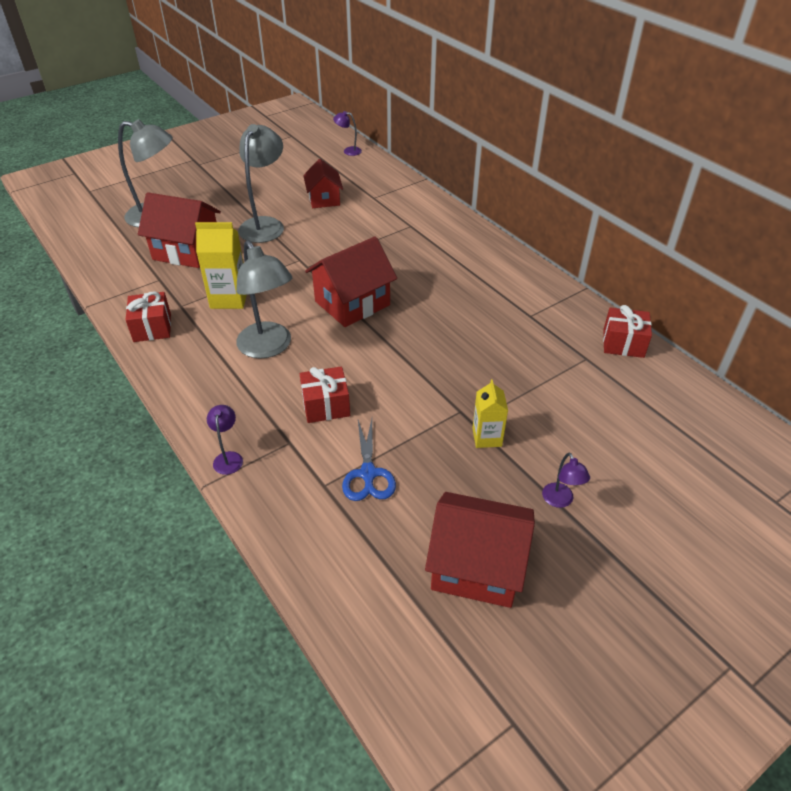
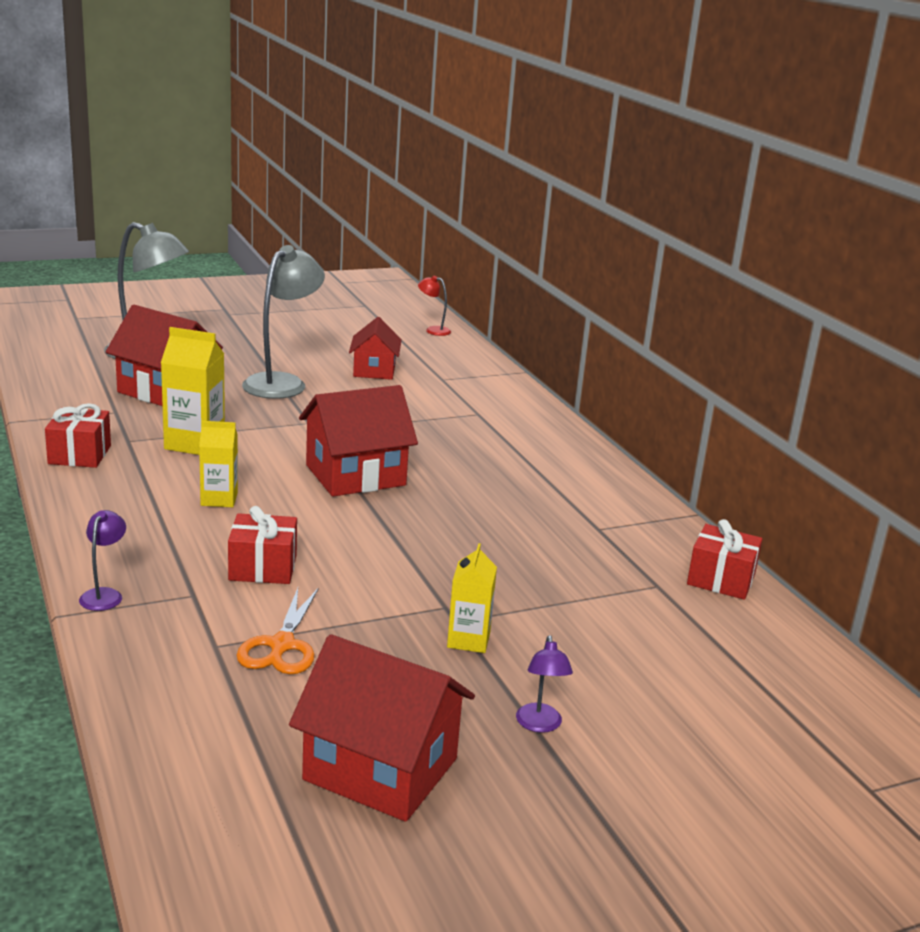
camera: 10 degrees right, 20 degrees down
(269, 348) = (219, 499): grey lamp -> yellow carton
(348, 151) = (433, 330): purple lamp -> red lamp
(368, 474) = (281, 646): blue scissors -> orange scissors

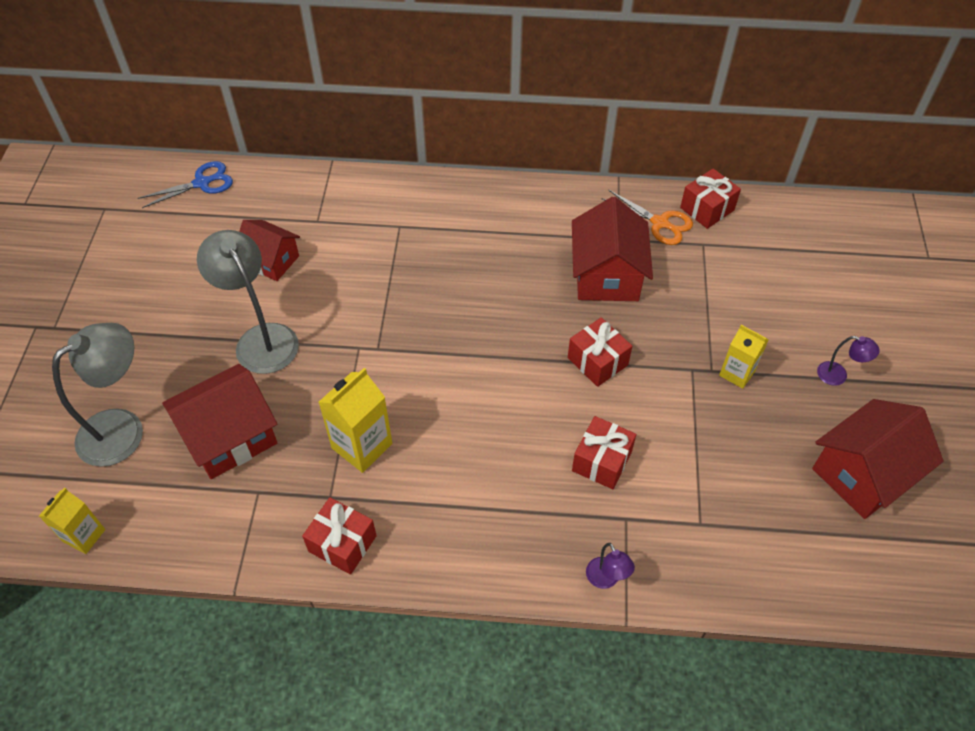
camera: 60 degrees left, 30 degrees up
(104, 595) = (606, 579): purple lamp -> purple lamp turned 150 degrees counterclockwise
(219, 499) = (477, 457): yellow carton -> yellow carton (84, 535)
(281, 646) = (712, 483): orange scissors -> orange scissors (660, 223)
(355, 475) = (475, 350): red house -> red house (607, 276)
(402, 544) = (597, 361): none -> red gift
(433, 330) = (202, 183): red lamp -> blue scissors

